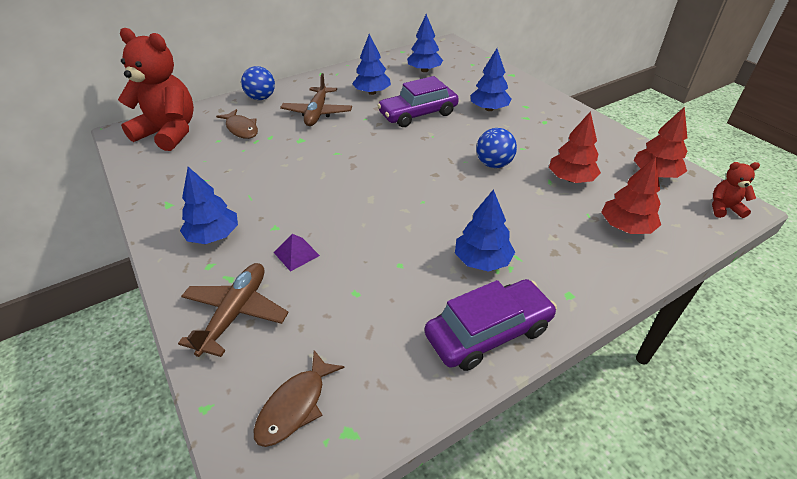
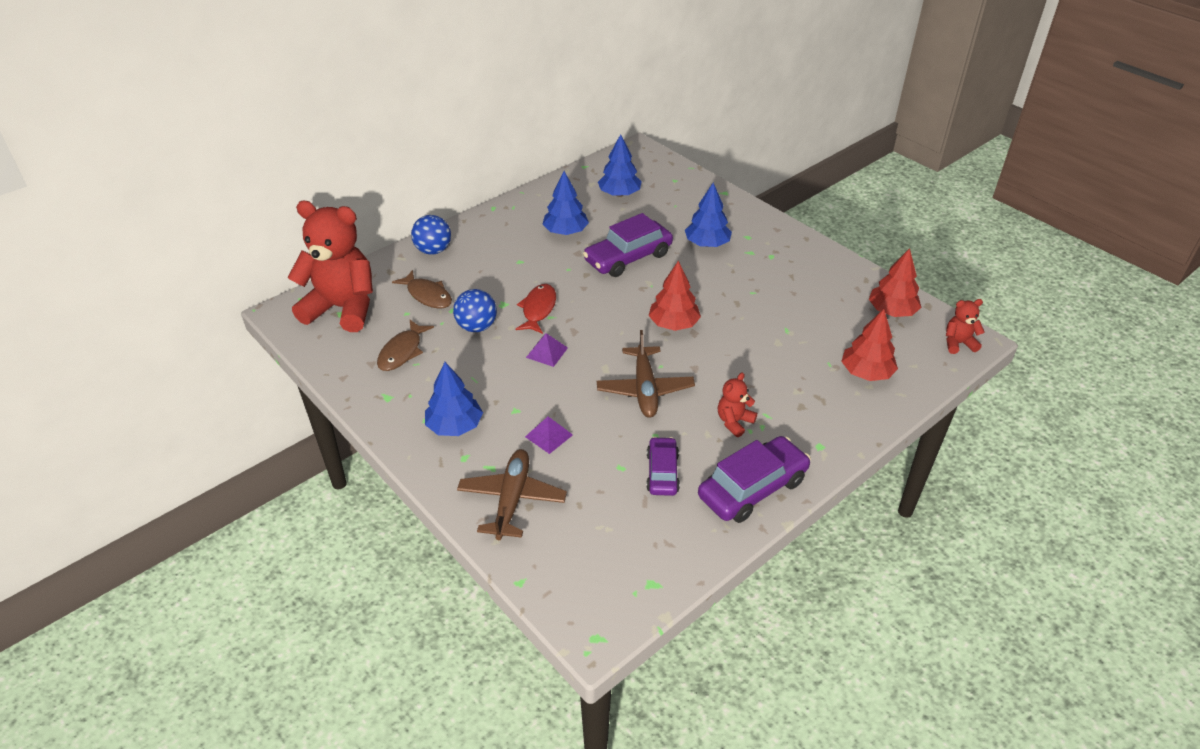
camera: 10 degrees left, 0 degrees up
(295, 405) = (599, 569): brown fish -> brown fish (402, 351)
(317, 113) = (510, 266): brown plane -> brown plane (645, 389)
(322, 181) = (547, 352): none -> purple pyramid
(328, 146) = (538, 309): none -> red fish
(396, 303) = (662, 472): none -> purple car
(482, 260) = (734, 422): blue tree -> red teddy bear
(494, 164) = (725, 315): blue ball -> blue ball (477, 327)
(571, 179) = (808, 325): red tree -> red tree (673, 324)

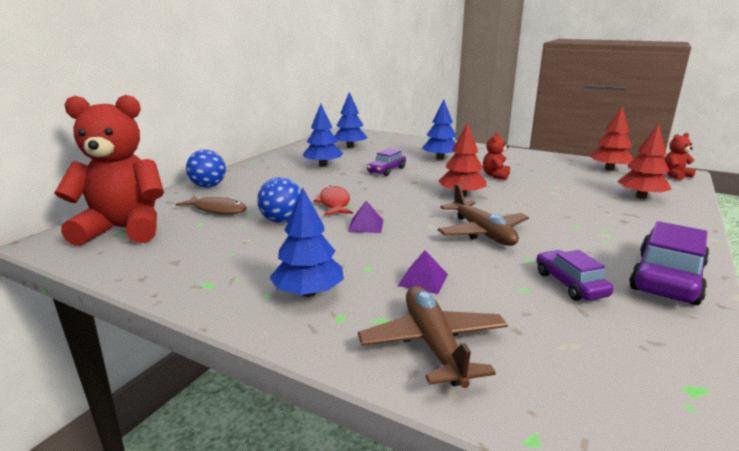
camera: 20 degrees left, 20 degrees down
(402, 351) = (209, 248): brown fish -> none
(628, 258) = (386, 170): purple car -> purple car, size x0.61
(734, 422) = (585, 238): red teddy bear -> red teddy bear (495, 176)

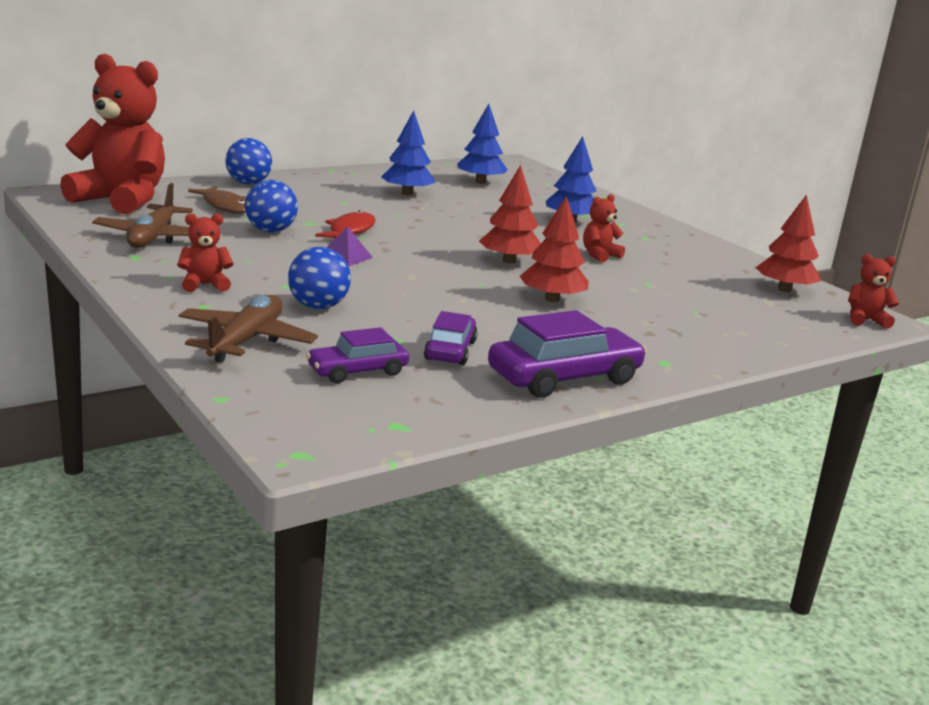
camera: 25 degrees right, 0 degrees up
(308, 292) = (205, 285): blue tree -> red teddy bear
(386, 170) = (472, 216): purple car -> purple car (357, 371)
(423, 280) = (318, 307): purple pyramid -> blue ball
(482, 232) = (454, 295): brown plane -> brown plane (153, 238)
(641, 197) = (740, 323): red tree -> red tree (552, 299)

